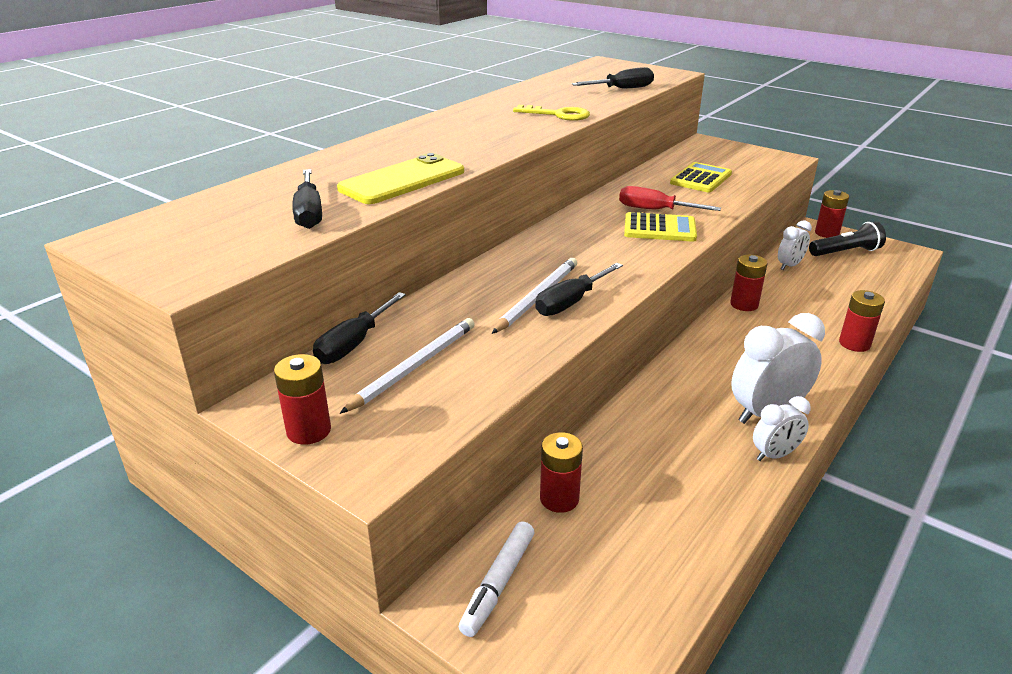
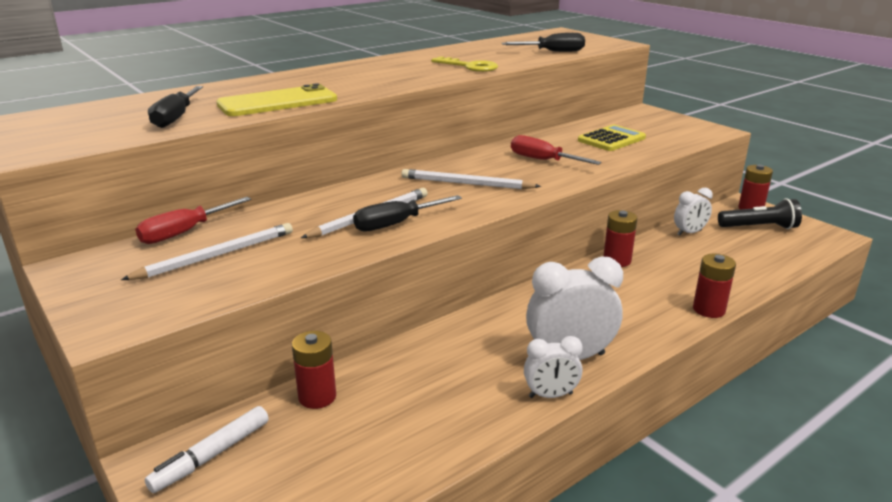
camera: 15 degrees right, 5 degrees down
(309, 430) = (90, 290): red battery -> none
(354, 343) = (185, 232): black screwdriver -> red screwdriver
(602, 246) = (466, 184): none -> white pencil
(659, 228) = (533, 175): yellow calculator -> none

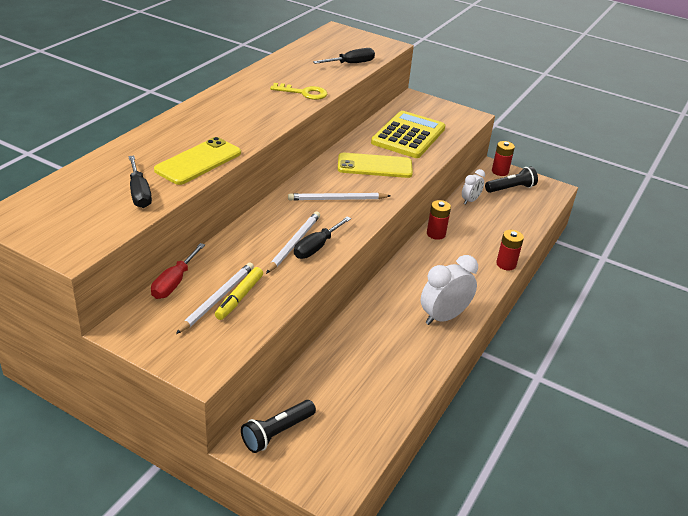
camera: 25 degrees left, 10 degrees up
(212, 456) = (277, 433): white marker -> black flashlight
(245, 259) = (239, 298): none -> yellow marker
(317, 397) = (311, 379): red battery -> none
(543, 160) = (374, 166): red screwdriver -> yellow phone
(550, 395) = (446, 346): white clock -> none
(611, 139) = (408, 136): yellow calculator -> yellow calculator, size x1.65

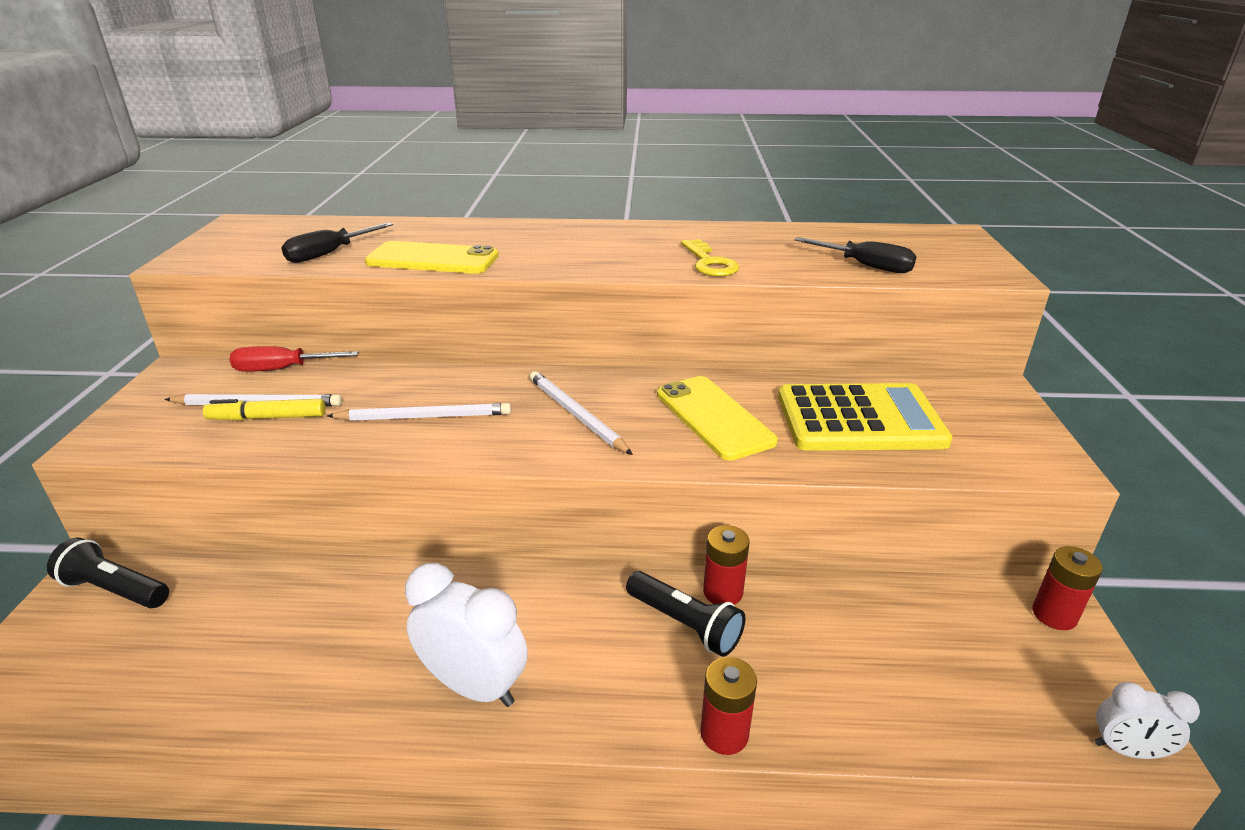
camera: 65 degrees right, 5 degrees down
(317, 247) = (429, 436): black screwdriver -> none
(470, 200) = (886, 603): white clock -> white clock (1126, 750)
(510, 188) = (1016, 653): black flashlight -> black flashlight (685, 624)

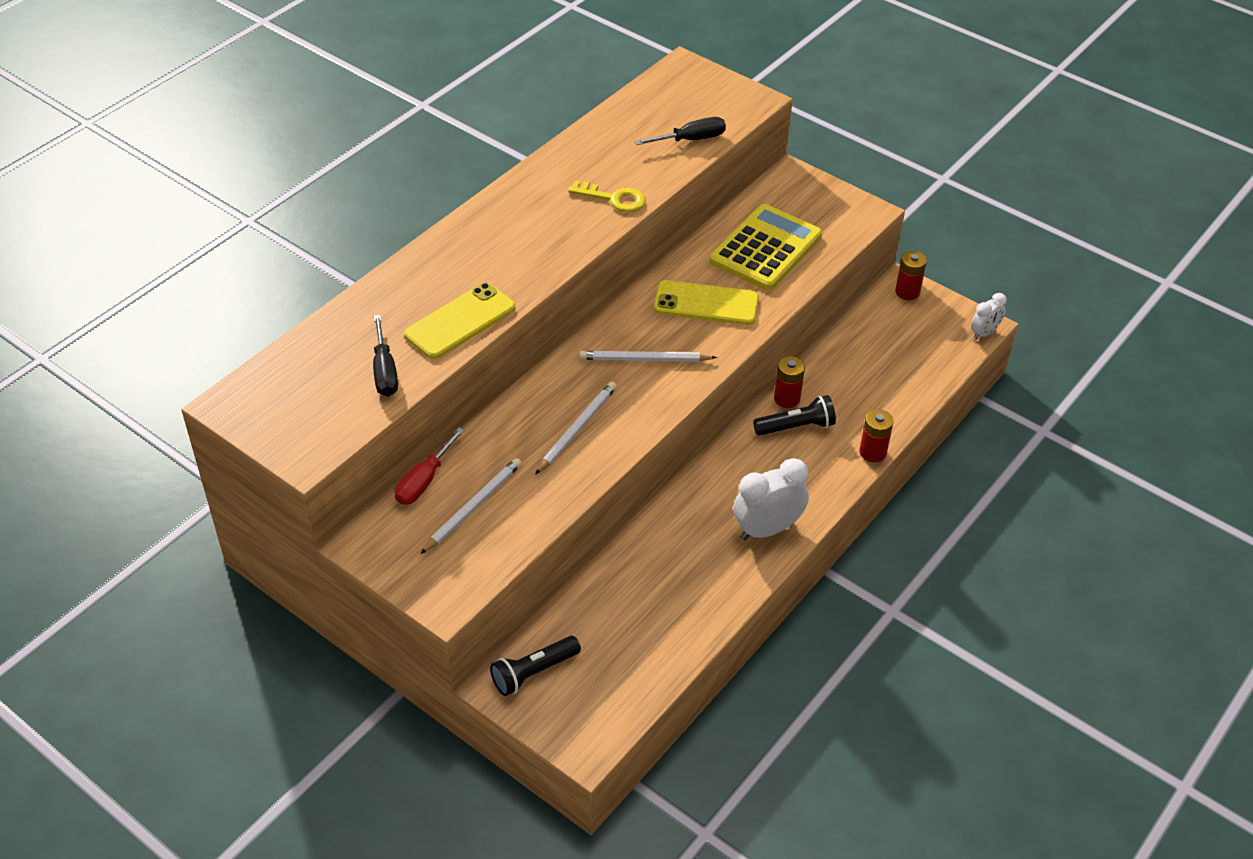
camera: 55 degrees left, 15 degrees up
(267, 418) = (499, 506): yellow marker -> none

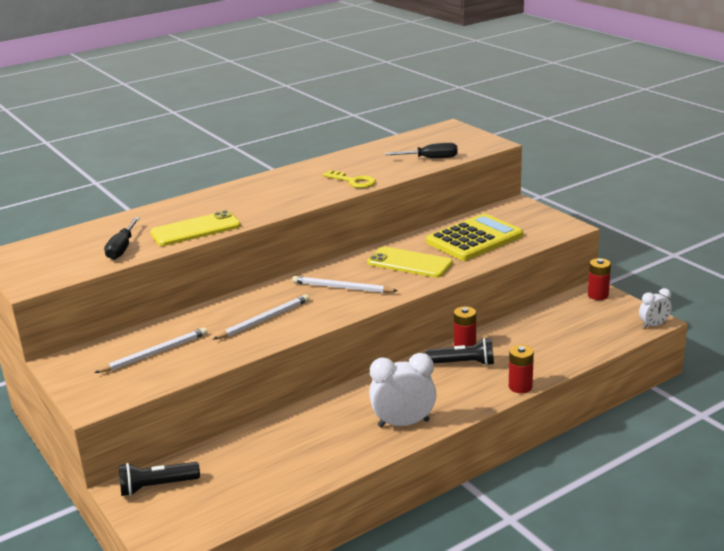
camera: 20 degrees right, 20 degrees down
(424, 480) = (131, 334): red screwdriver -> none

